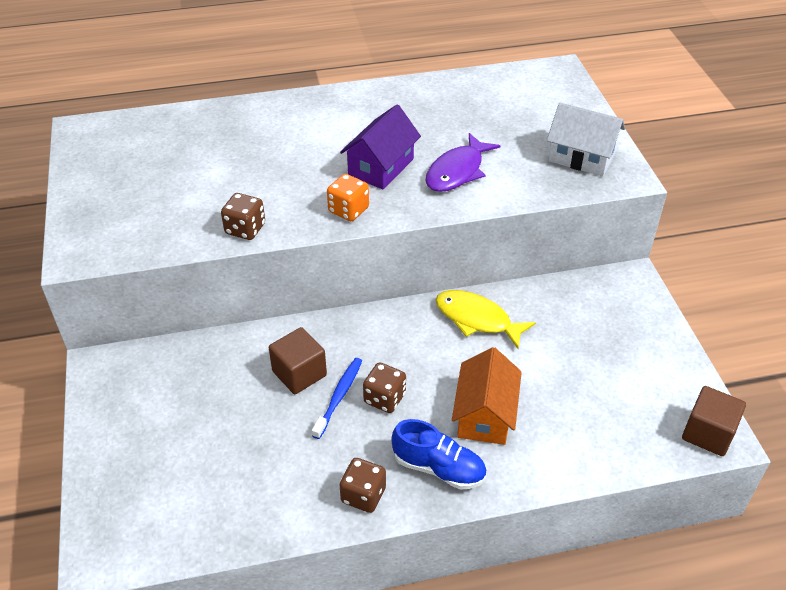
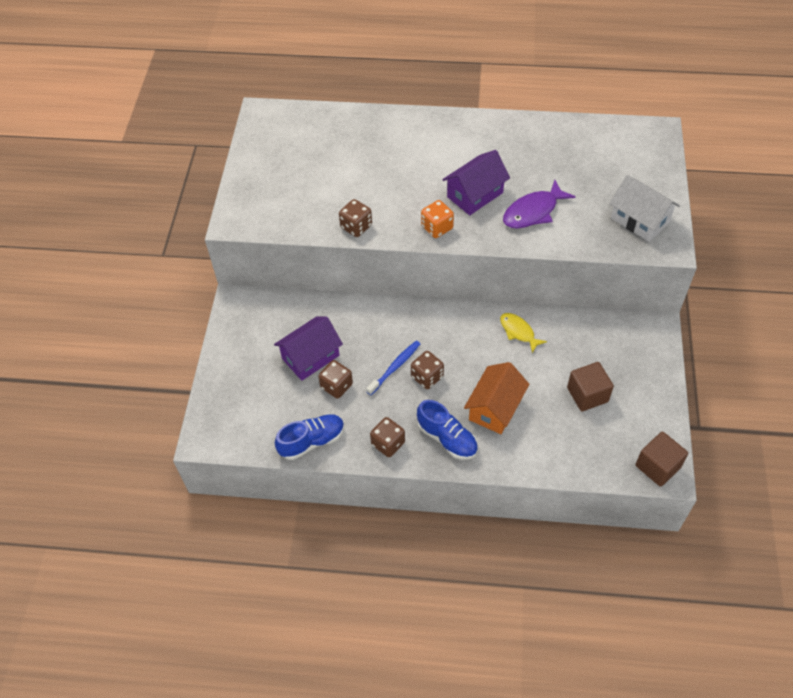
camera: 20 degrees right, 10 degrees up
(222, 411) = (310, 357): none -> purple house
(258, 520) = (312, 441): none -> blue shoe
(269, 439) = (336, 386): none -> brown dice
(299, 373) = (372, 342): brown cube -> brown cube (587, 395)
(477, 319) = (518, 331): yellow fish -> yellow fish, size x0.66

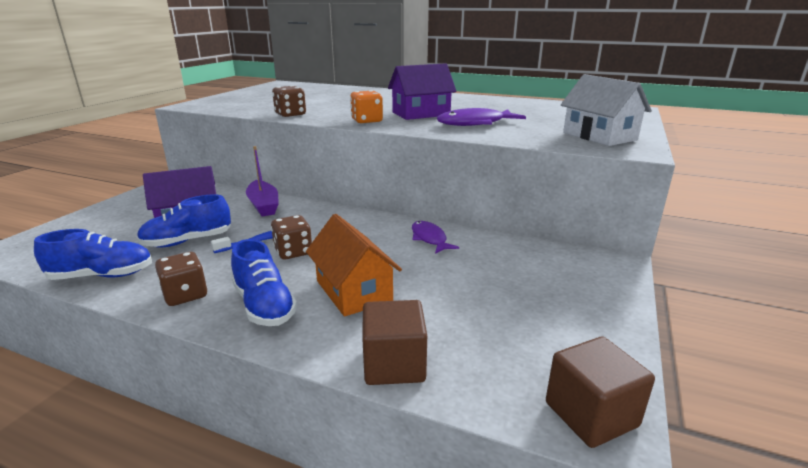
camera: 15 degrees right, 30 degrees down
(336, 386) = (187, 241): brown dice -> blue shoe
(356, 317) = (263, 205): none -> purple boat
(495, 408) = (353, 291): orange house -> orange house turned 75 degrees counterclockwise
(518, 331) = (429, 238): yellow fish -> purple fish
(587, 395) = (493, 302): brown cube -> brown cube (394, 364)

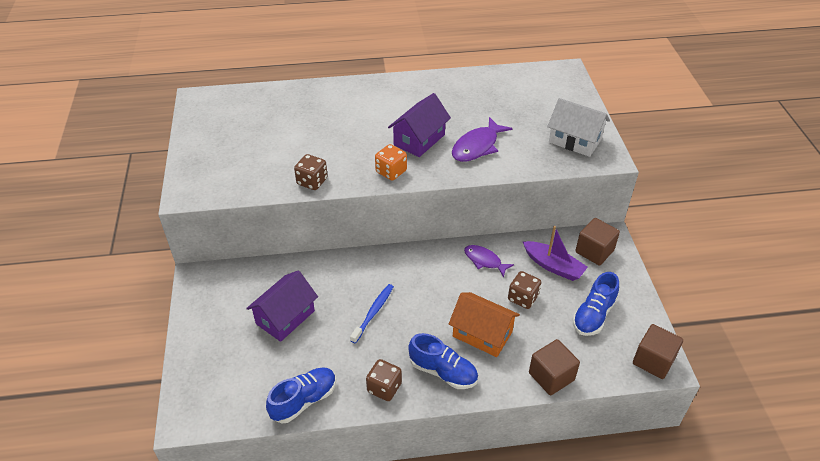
camera: 30 degrees left, 20 degrees up
(187, 241) = (318, 340): blue shoe -> blue shoe (593, 315)
(263, 205) = (323, 272): purple boat -> purple boat (553, 266)
(293, 252) = (407, 316): brown dice -> brown dice (523, 298)
(583, 268) = (594, 251): none -> brown cube

